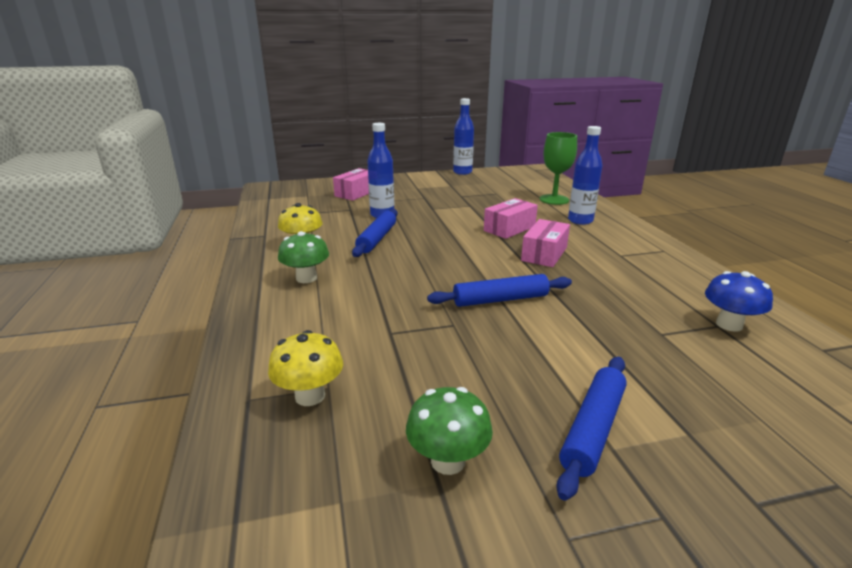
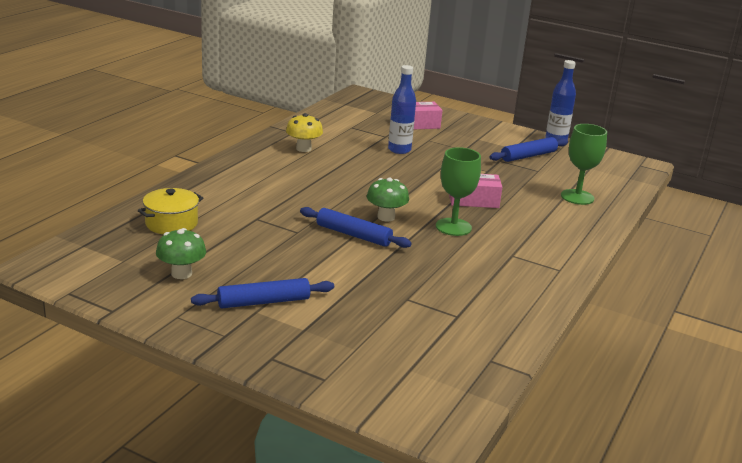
camera: 40 degrees right, 0 degrees up
(306, 278) = (267, 170): green mushroom -> green mushroom (386, 217)
(310, 396) = (171, 223): yellow mushroom -> yellow pot
(377, 239) = (359, 165): blue rolling pin -> blue rolling pin (528, 156)
(544, 254) = (453, 227): pink box -> green goblet
(580, 220) = (551, 221): blue bottle -> none
(729, 325) = (466, 320): blue mushroom -> none

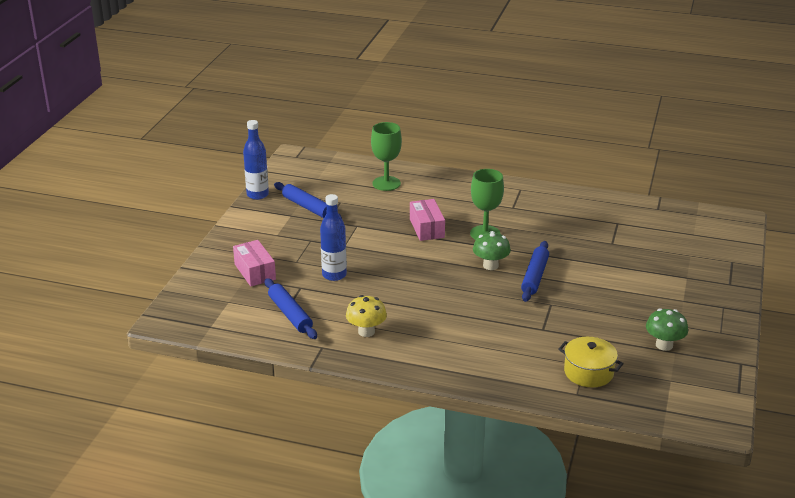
camera: 100 degrees left, 5 degrees up
(263, 302) = (669, 299): blue rolling pin -> blue rolling pin (290, 314)

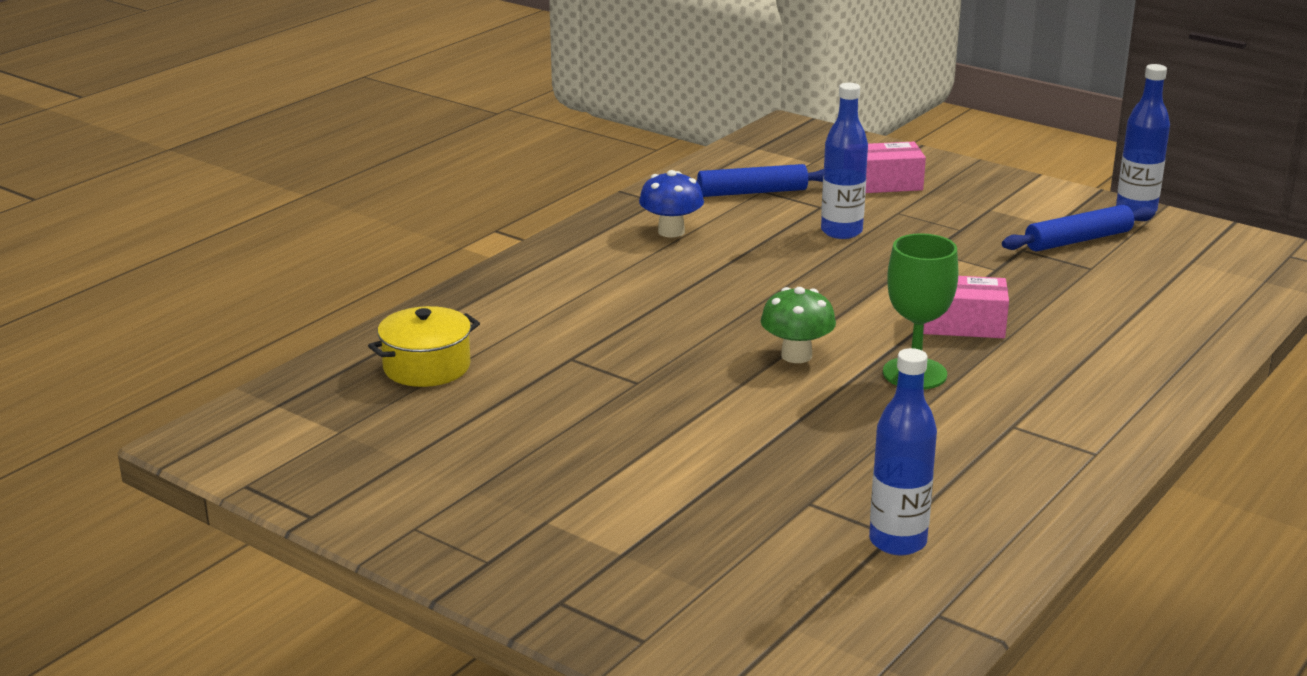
camera: 110 degrees right, 5 degrees down
(366, 331) = (671, 231): yellow mushroom -> blue mushroom
(386, 183) = (1156, 317): green goblet -> none
(535, 276) = (733, 388): blue rolling pin -> none
(621, 221) = (897, 541): none -> blue bottle
(664, 345) = (431, 454): green mushroom -> none

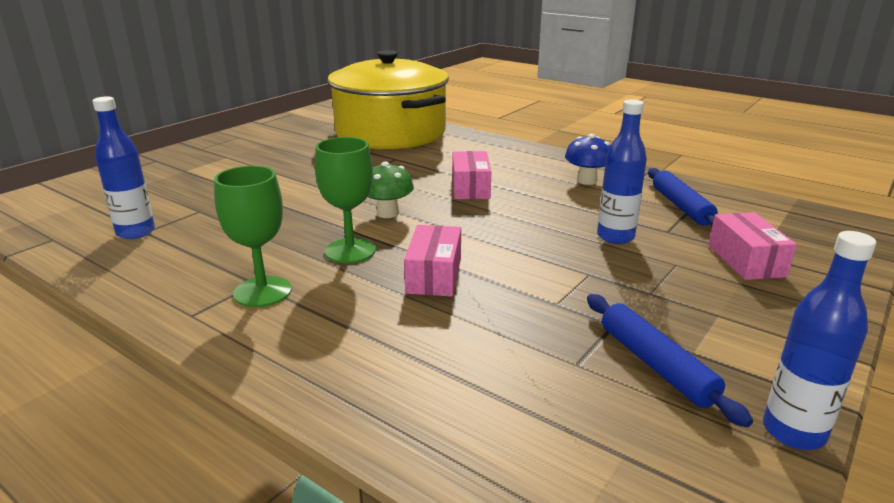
camera: 90 degrees right, 0 degrees up
(427, 367) = (390, 133): yellow pot -> yellow pot, size x2.42
(699, 302) = (470, 188): none -> pink box
(1030, 417) = (262, 292): none -> green goblet

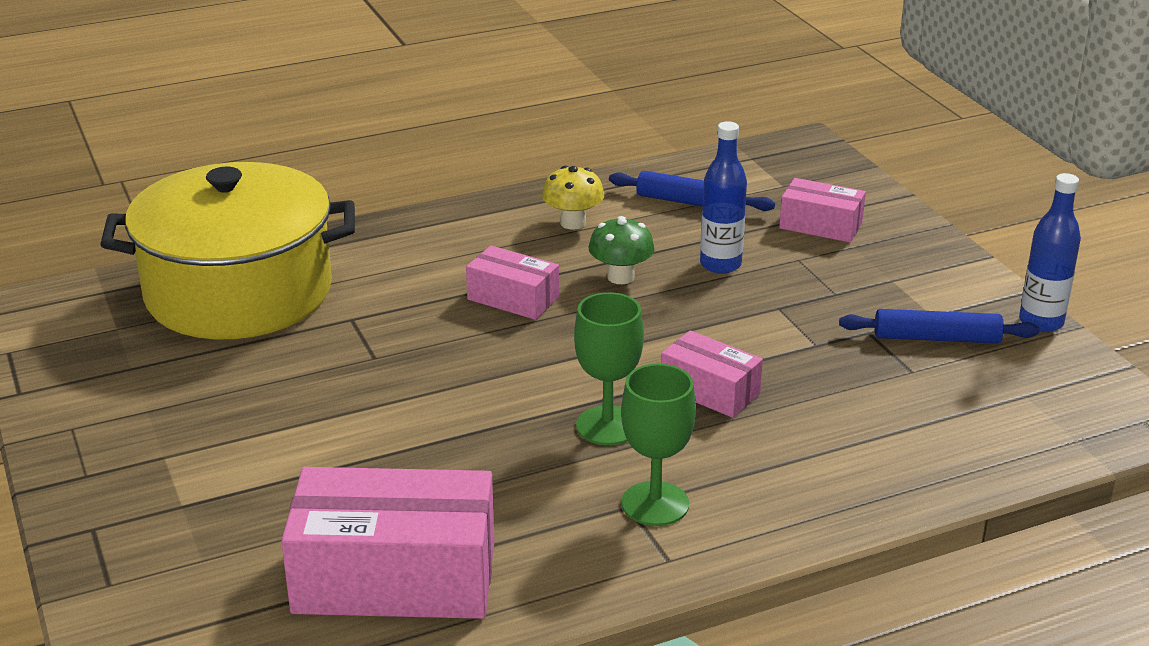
camera: 60 degrees left, 5 degrees up
(136, 232) = (395, 577): blue bottle -> pink box
(387, 213) = (529, 375): green mushroom -> green mushroom (620, 277)
(586, 181) = (573, 223): blue mushroom -> yellow mushroom

